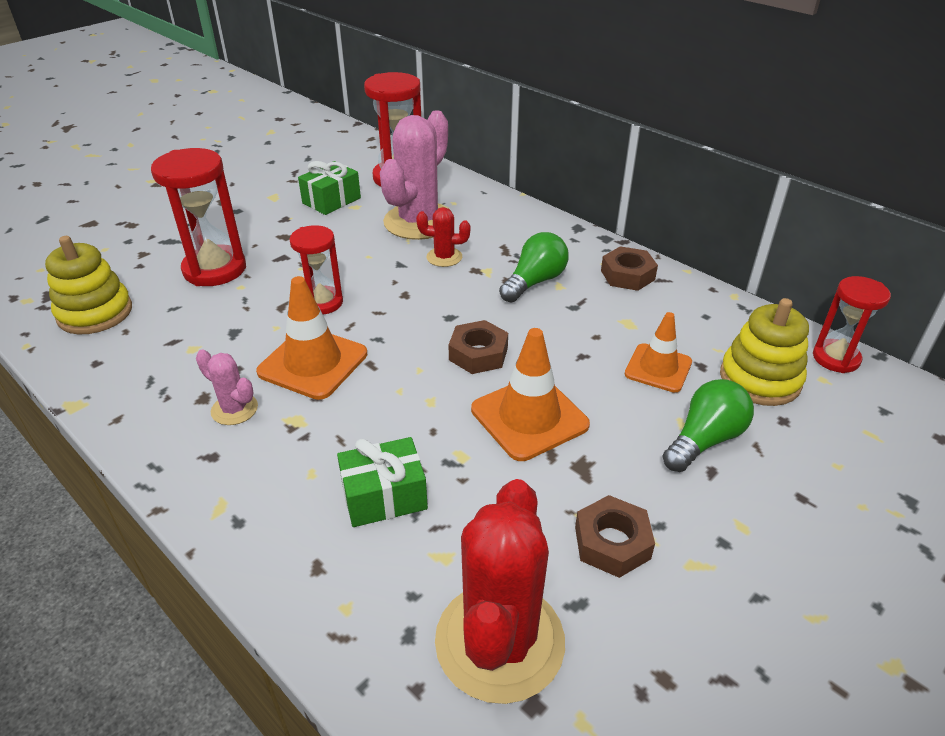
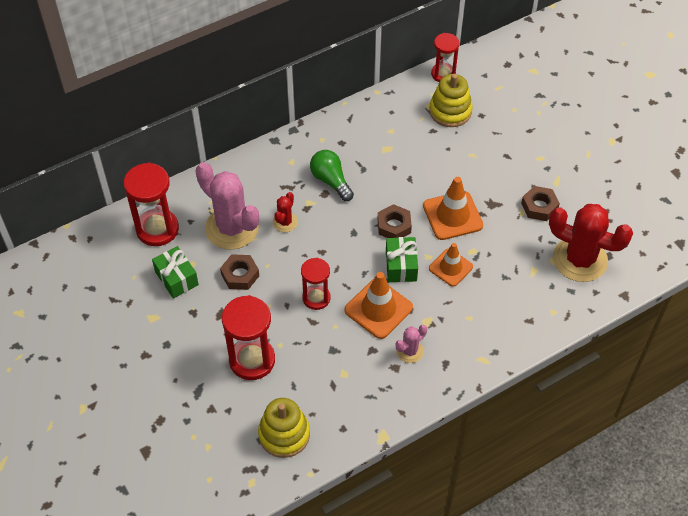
camera: 75 degrees left, 15 degrees up
(384, 496) = (492, 288): green gift -> green gift (401, 266)
(627, 275) = (339, 133): brown nut -> brown nut (240, 275)
(658, 368) = (430, 149): orange traffic cone -> orange traffic cone (450, 267)
(704, 440) = (486, 150): green light bulb -> none

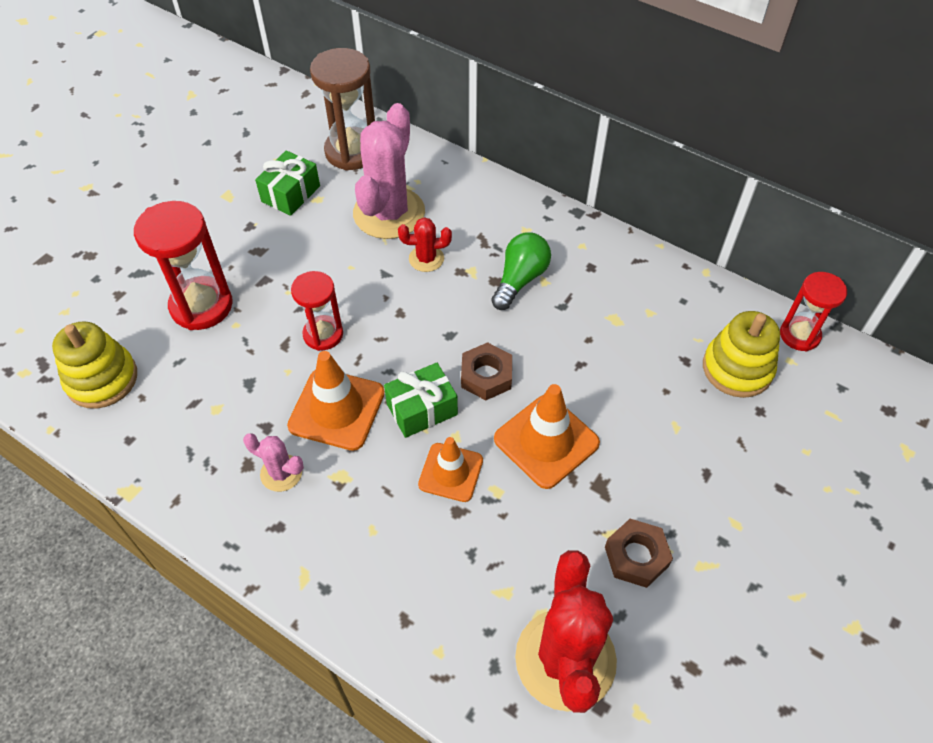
camera: 65 degrees right, 0 degrees up
(157, 229) = (352, 152): red hourglass -> brown hourglass
(240, 275) = (323, 247): brown nut -> none

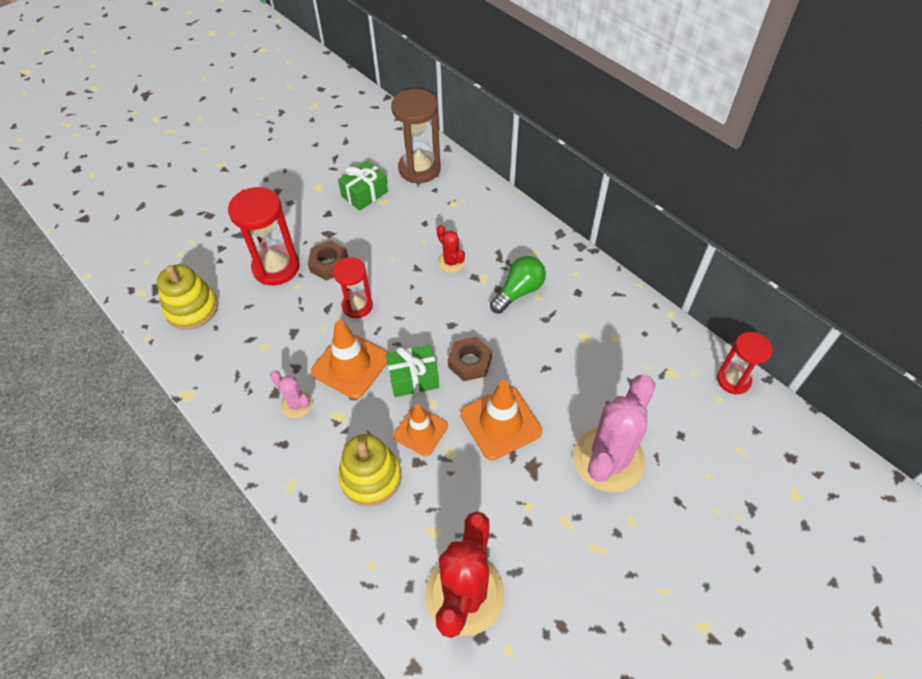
camera: 15 degrees right, 0 degrees up
(389, 213) = (433, 221): pink cactus -> pink cactus (608, 459)
(426, 259) = (451, 262): red cactus -> red cactus turned 45 degrees clockwise
(636, 556) = (544, 528): brown nut -> brown nut (329, 264)
(737, 368) = (672, 397): yellow stacking toy -> yellow stacking toy (371, 477)

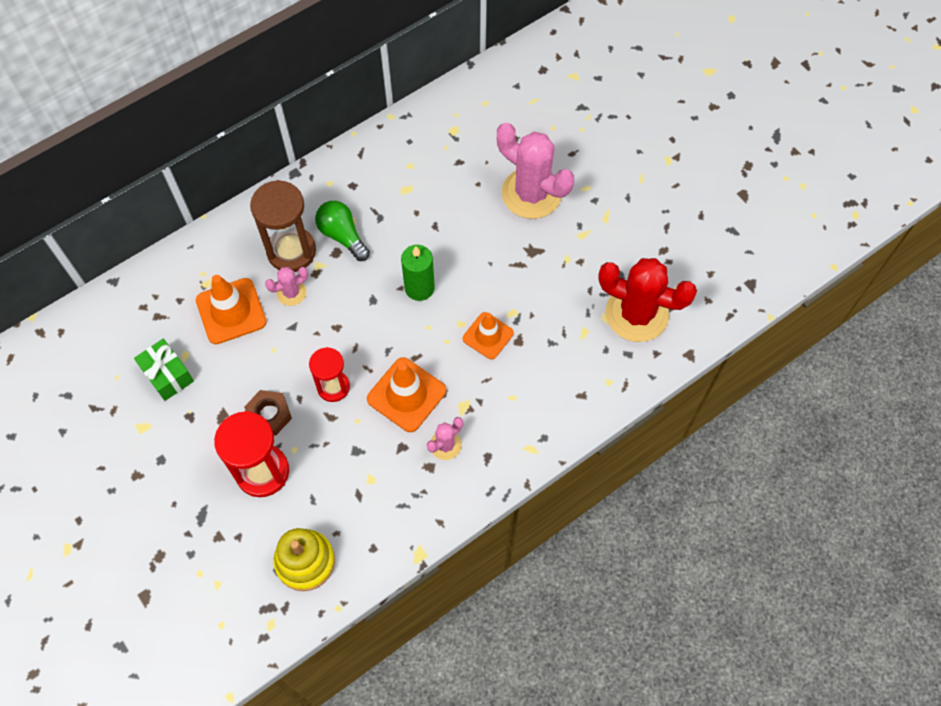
camera: 85 degrees left, 10 degrees up
(371, 477) = (529, 380): yellow stacking toy -> none
(413, 378) = (430, 338): green gift -> none
(419, 169) = (141, 313): brown hourglass -> brown hourglass (291, 251)
(451, 262) = (291, 293): red cactus -> pink cactus
(470, 362) = (419, 288): brown nut -> green candle
(501, 422) = (487, 269): orange traffic cone -> orange traffic cone (231, 311)
(733, 380) = (468, 88): red hourglass -> none

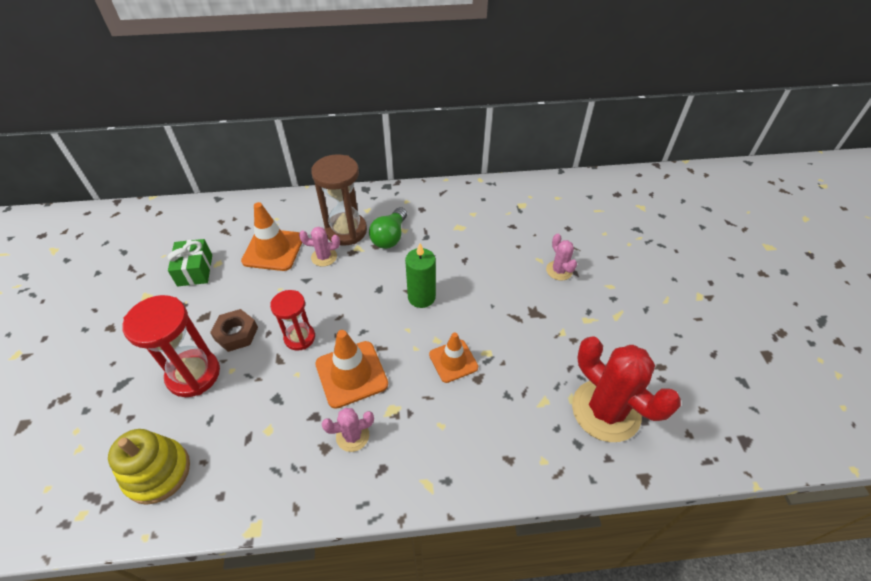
camera: 30 degrees right, 15 degrees down
(342, 236) = (390, 237): green light bulb -> green light bulb turned 150 degrees counterclockwise
(531, 193) = (559, 270): pink cactus -> pink cactus, size x0.47

